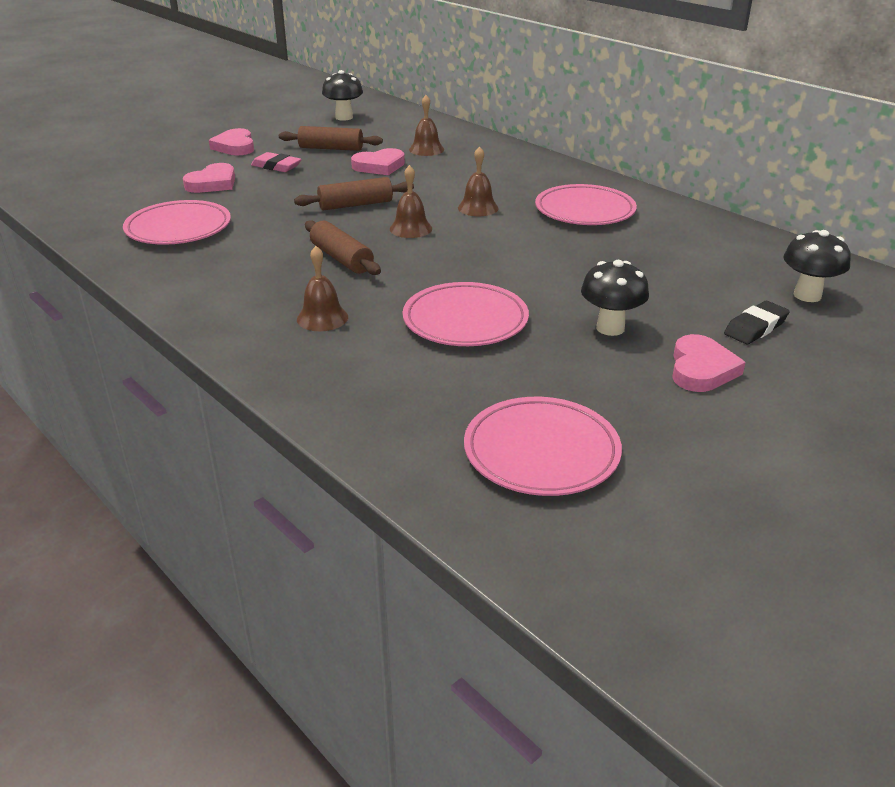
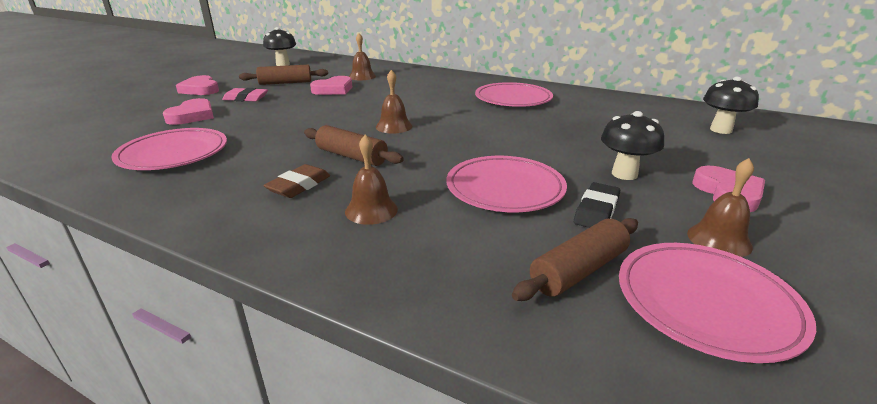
camera: 20 degrees left, 5 degrees down
(273, 282) = (299, 186): none -> brown eraser
(355, 205) = (333, 116): brown rolling pin -> brown rolling pin (578, 270)
(478, 208) = (434, 106): brown bell -> brown bell (719, 240)
(755, 327) = (720, 156): black eraser -> black eraser (596, 211)

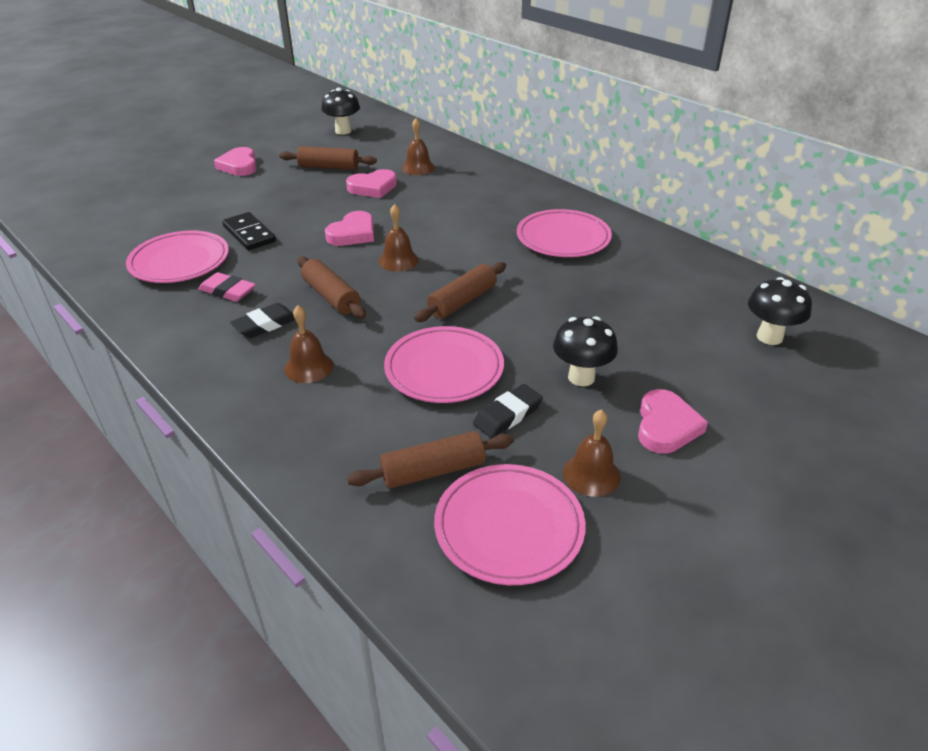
camera: 20 degrees right, 10 degrees up
(192, 116) = (215, 209): pink heart -> pink heart (353, 233)
(238, 127) = (249, 234): none -> black domino
(246, 98) = (276, 188): pink eraser -> pink eraser (228, 291)
(299, 186) = (265, 324): brown eraser -> black eraser
(474, 143) = (462, 301): none -> brown rolling pin

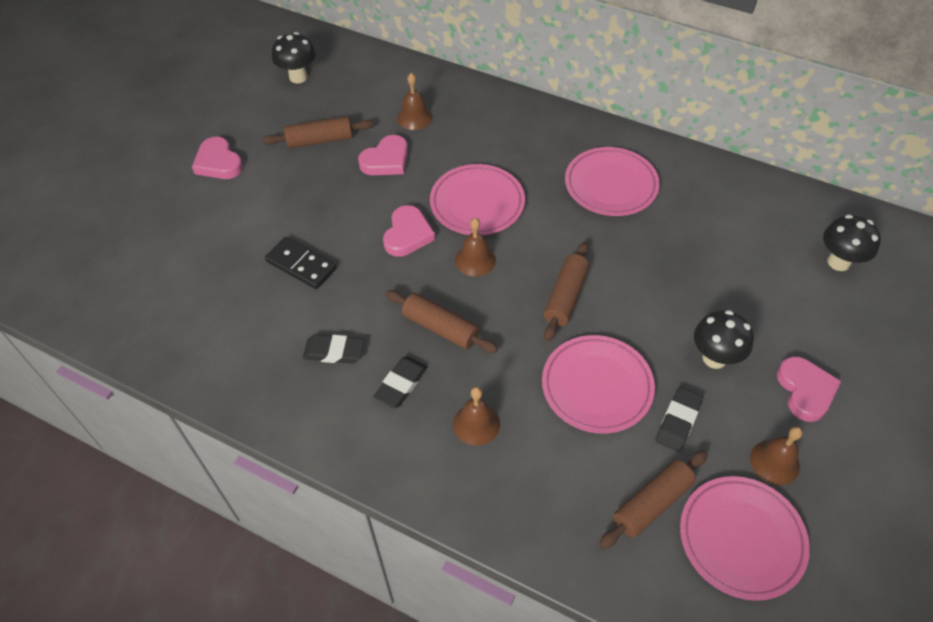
camera: 20 degrees left, 15 degrees up
(180, 262) = (255, 326): pink plate -> pink plate (477, 203)
(228, 291) = (334, 352): pink eraser -> black eraser

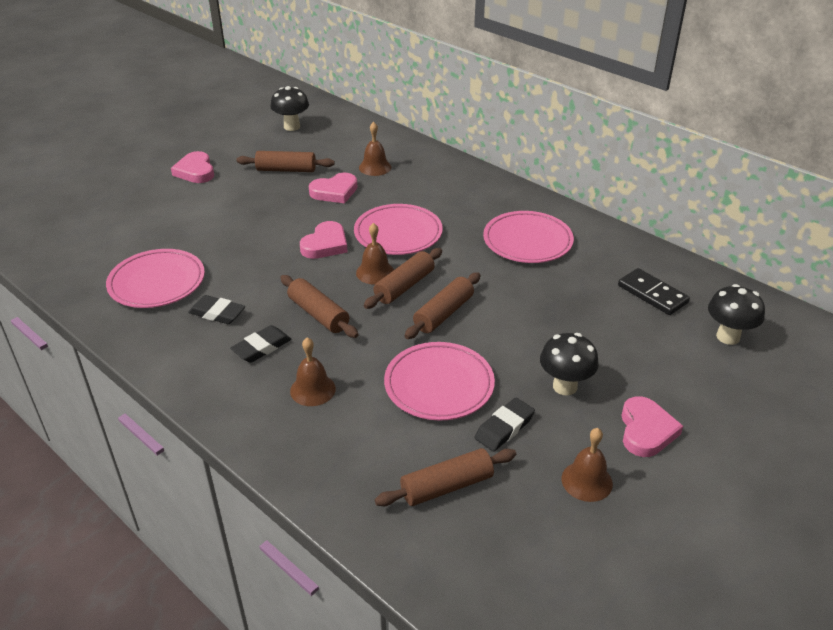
camera: 15 degrees right, 15 degrees down
(301, 265) = (224, 249): black domino -> black domino (652, 294)
(512, 271) = (404, 286): none -> brown rolling pin
(741, 539) = (522, 535): pink plate -> pink plate (157, 283)

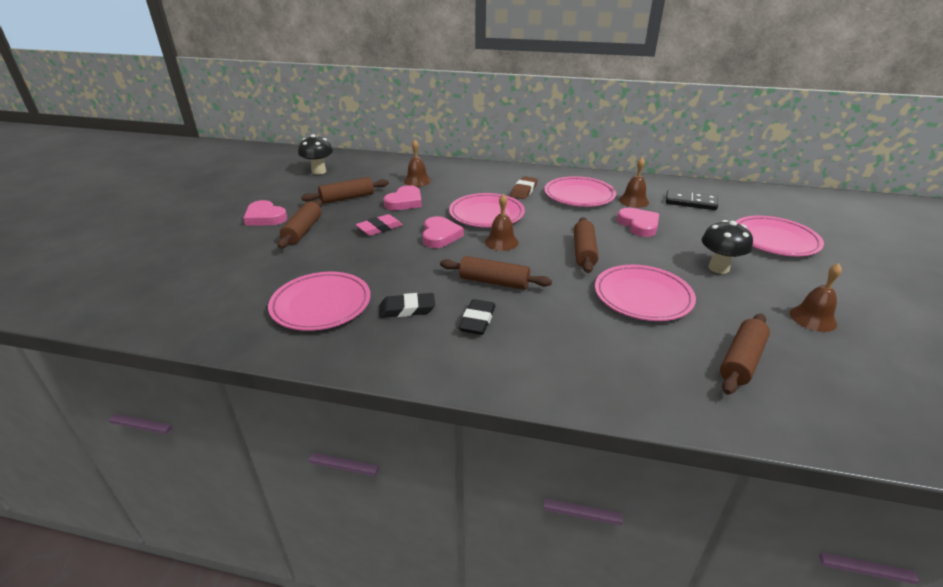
camera: 30 degrees left, 5 degrees down
(280, 217) = (379, 228): none -> pink eraser
(313, 389) = (558, 335): brown bell -> brown bell (633, 201)
(404, 286) = (534, 244): brown rolling pin -> brown rolling pin (303, 231)
(472, 215) = (524, 191): none -> brown eraser
(504, 428) = (721, 307): black eraser -> none
(646, 430) = (797, 275): pink heart -> pink heart (639, 225)
(686, 379) = (774, 240): none -> pink plate
(728, 337) = (760, 211): black mushroom -> none

